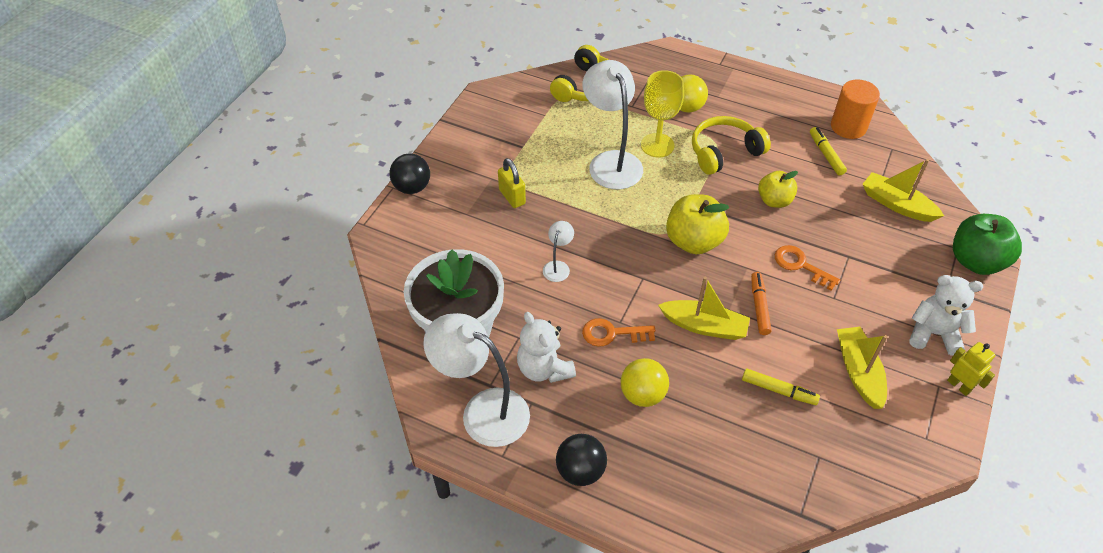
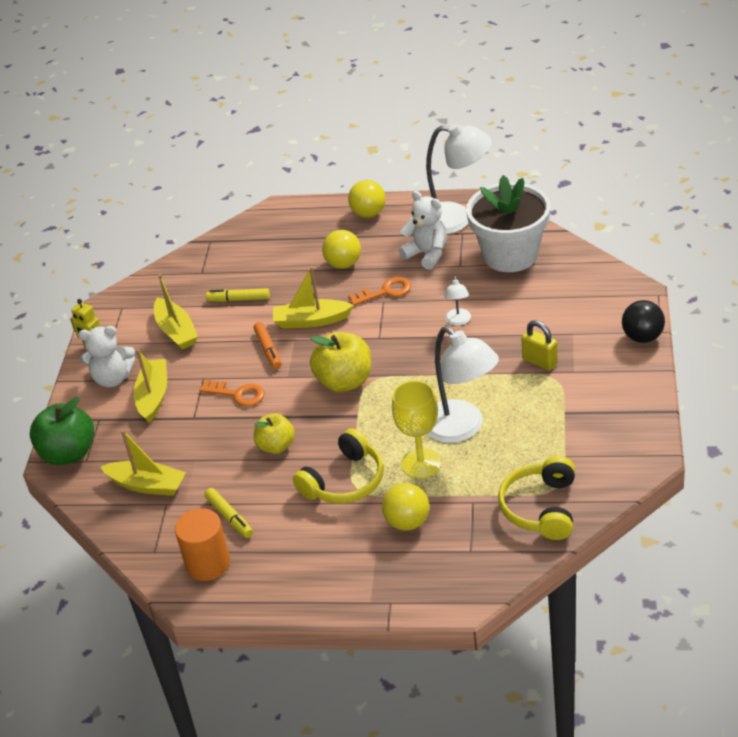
camera: 165 degrees right, 10 degrees down
(580, 471) = (368, 213): black ball -> yellow ball
(888, 295) = (153, 396): none -> yellow boat

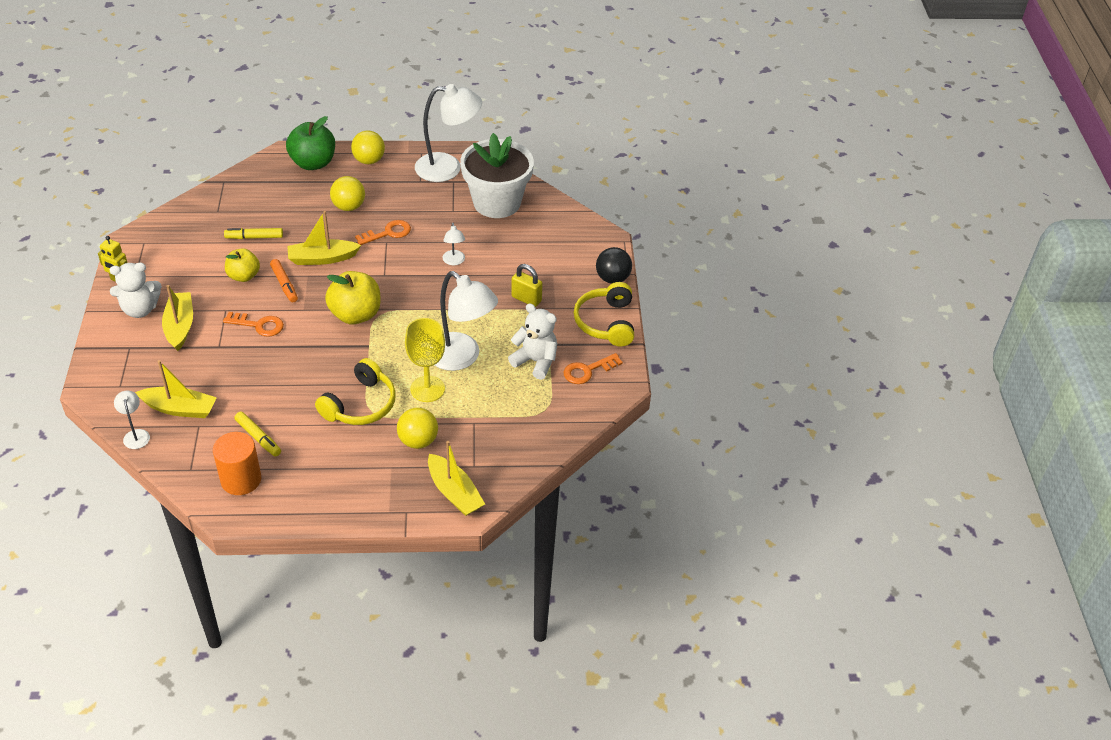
camera: 15 degrees left, 5 degrees up
(68, 453) = (103, 379): green apple -> green apple (313, 163)
(99, 513) = (136, 435): none -> white lamp
(176, 331) = (197, 266): yellow boat -> yellow boat (454, 492)
(276, 446) = (297, 373): yellow apple -> yellow apple (244, 276)
(427, 254) = (423, 200): white teddy bear -> white teddy bear (535, 361)
(541, 508) = (533, 428): yellow headphones -> yellow headphones (606, 322)
(609, 442) = (588, 371): none -> orange key

